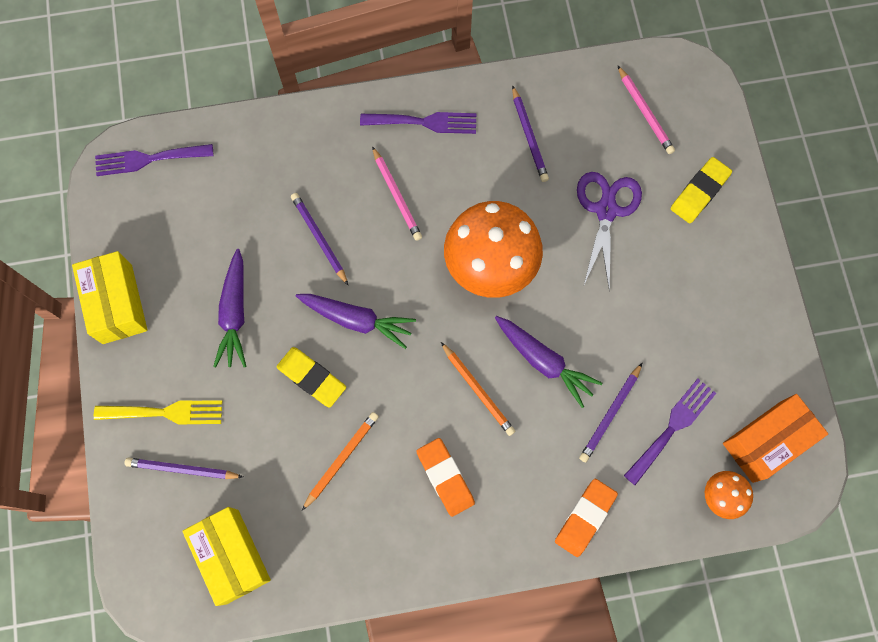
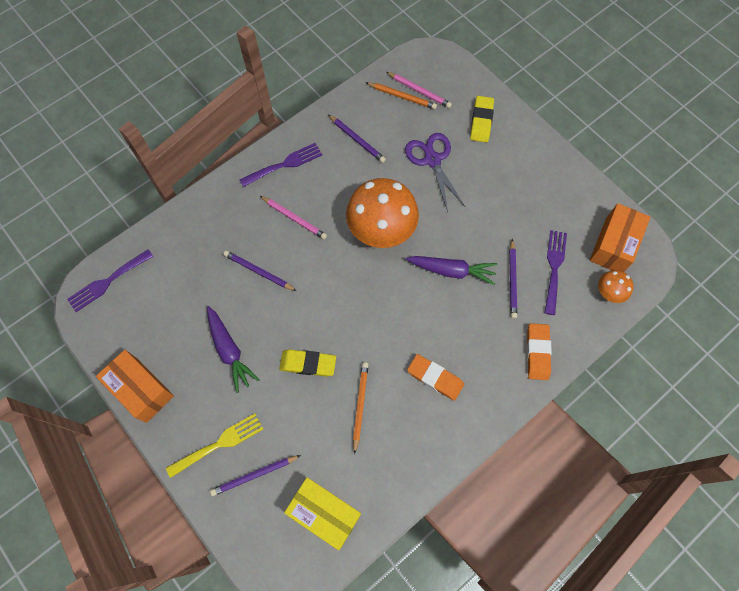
camera: 30 degrees left, 5 degrees down
(117, 304) = (141, 389): yellow box -> orange box
(357, 320) = (316, 310): purple carrot -> none
(478, 390) = (421, 311): orange pencil -> orange pencil (402, 97)

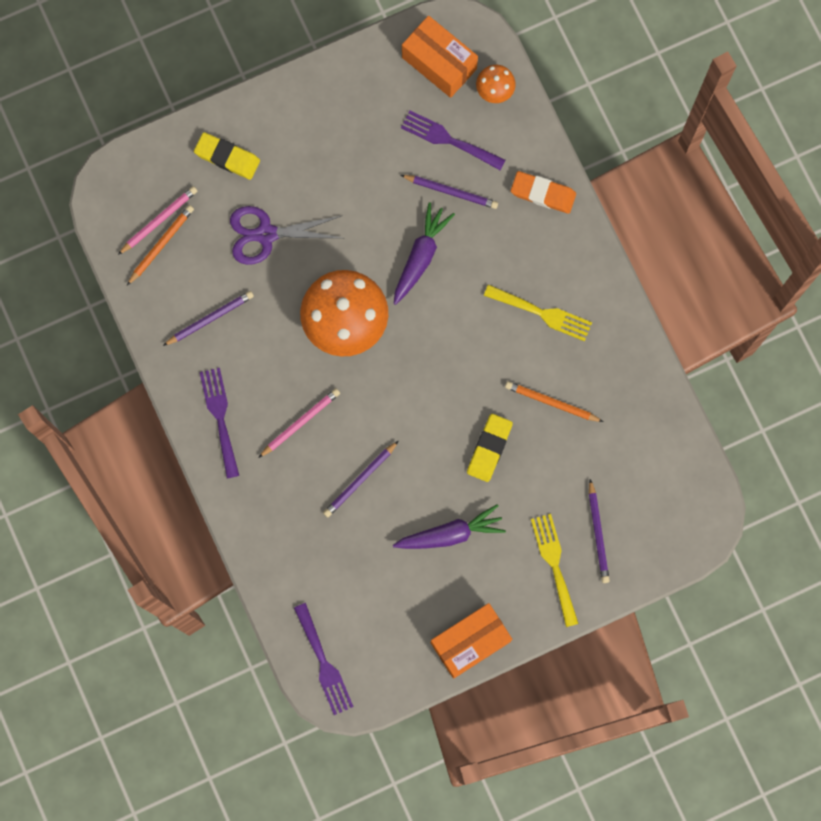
camera: 75 degrees left, 10 degrees up
(324, 513) = (656, 468): yellow box -> none
(435, 378) = (542, 313): orange eraser -> yellow fork

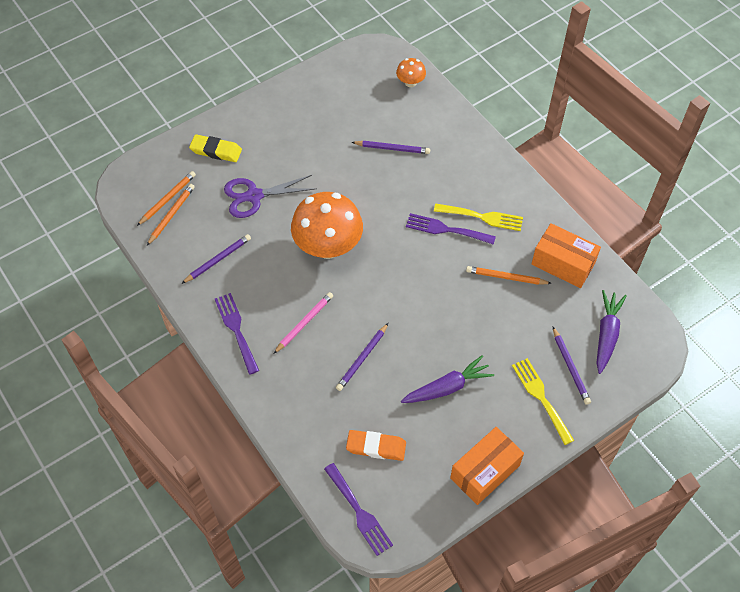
camera: 10 degrees left, 20 degrees down
(159, 220) = (167, 199): pink pencil -> orange pencil
(420, 256) = (378, 193): purple carrot -> purple carrot (606, 334)
(439, 63) = (365, 72): orange box -> orange box (563, 264)
(448, 140) = (383, 116): purple fork -> purple fork (446, 229)
(489, 448) = (464, 318): yellow eraser -> none
(543, 194) = (462, 140): orange eraser -> orange eraser (376, 447)

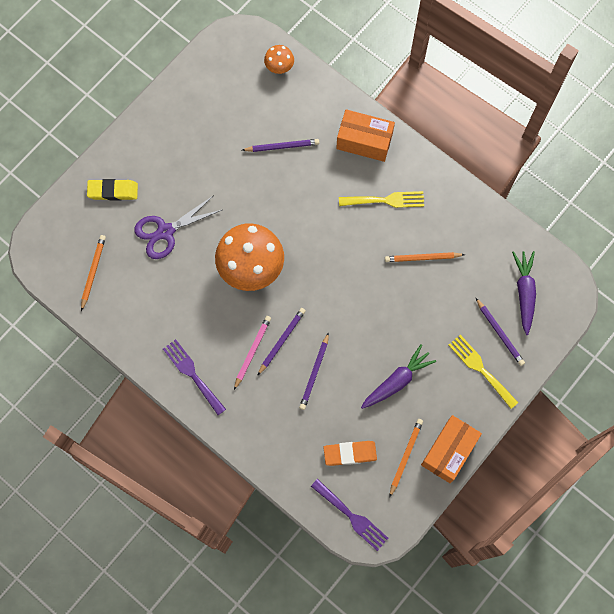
camera: 15 degrees left, 15 degrees up
(167, 199) = (83, 255): orange pencil -> orange pencil (405, 456)
(218, 260) = (152, 307): purple pencil -> purple pencil (282, 340)
(446, 229) = (355, 222): purple fork -> none
(563, 264) = (470, 231): orange box -> orange box (364, 141)

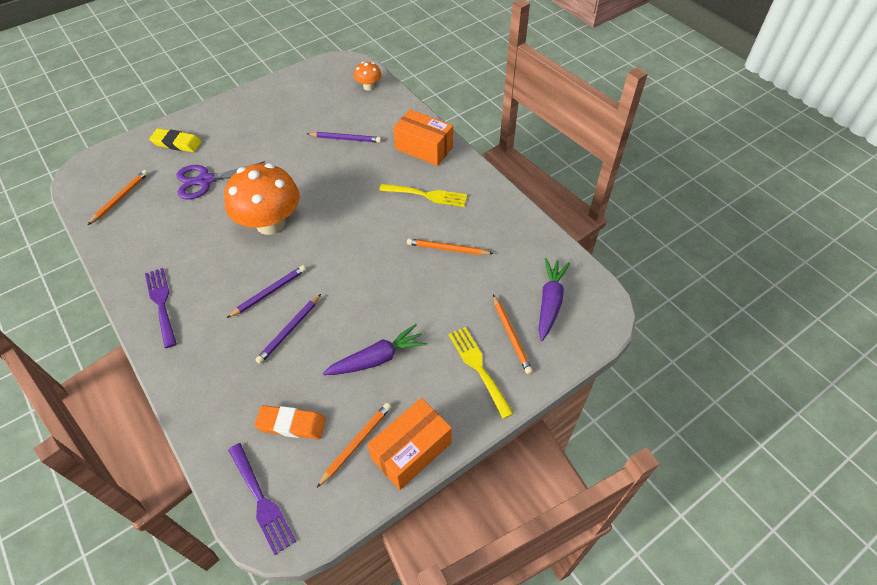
camera: 15 degrees right, 20 degrees down
(252, 351) = (234, 296): pink pencil -> none
(500, 333) = (511, 336): purple pencil -> orange pencil

